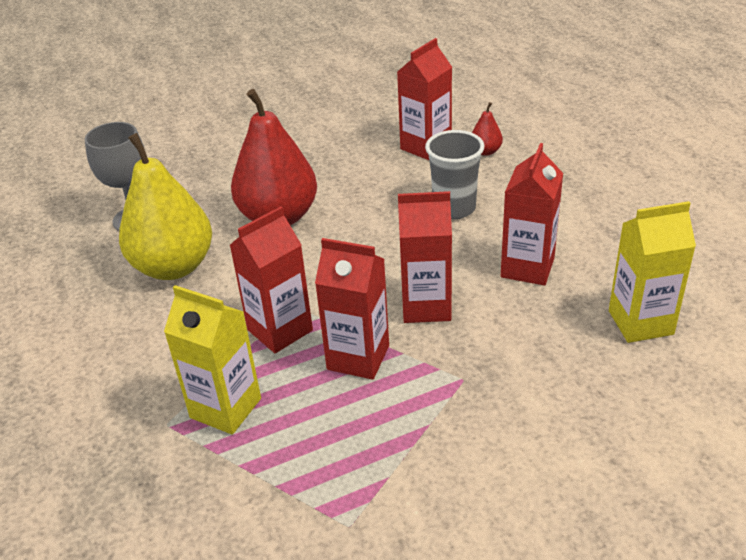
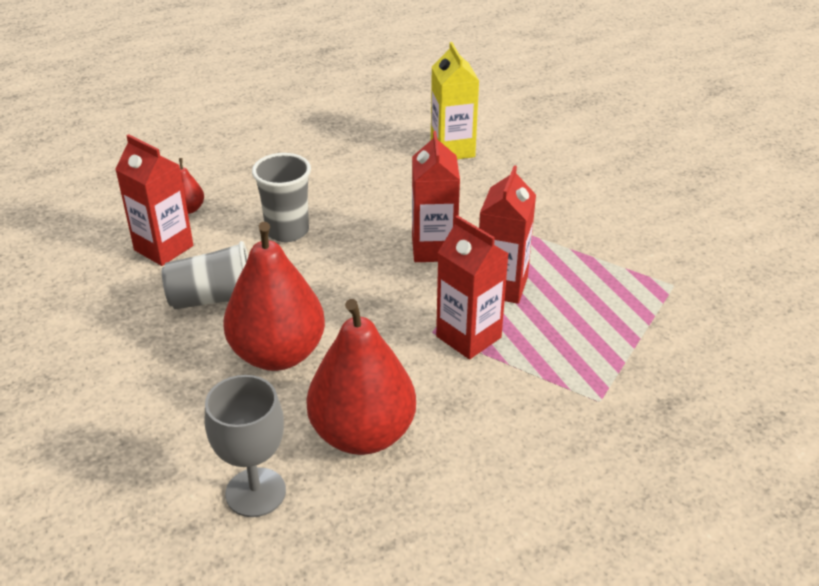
camera: 95 degrees left, 0 degrees up
(174, 267) = (362, 434): yellow pear -> red pear
(225, 408) = (573, 363): yellow carton -> none
(354, 179) = (214, 299): none -> grey cup
(527, 268) = (384, 194): red carton -> none

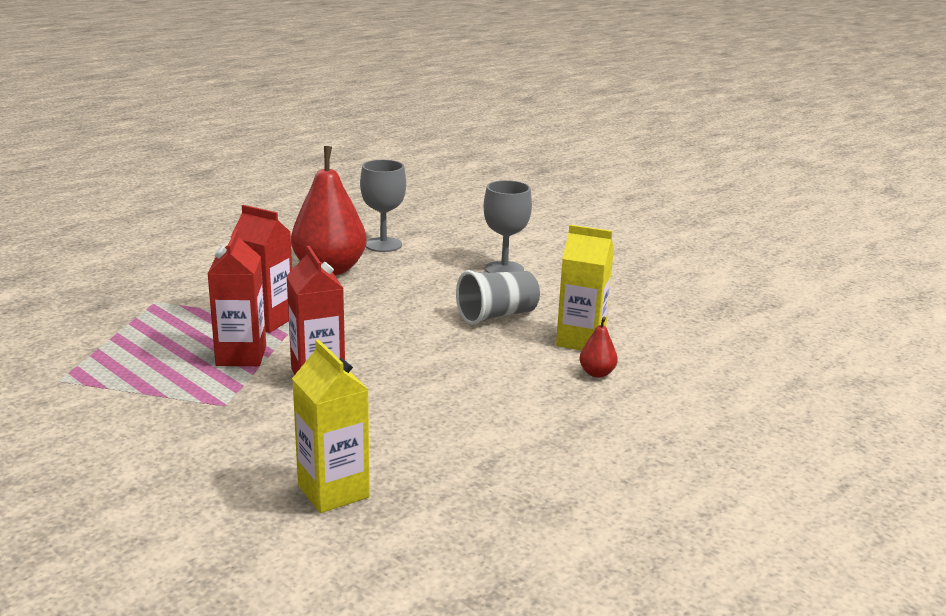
camera: 160 degrees right, 15 degrees down
(132, 388) = (504, 269): none -> grey goblet
(163, 248) = (580, 341): red carton -> yellow carton
(278, 354) = (416, 294): red pear -> none
(287, 231) = (478, 369): grey cup -> none

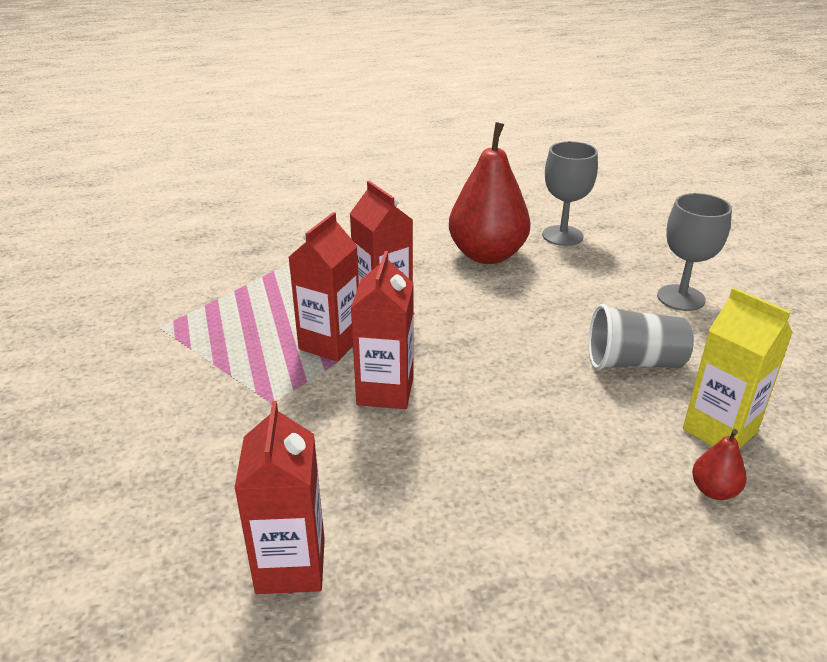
camera: 30 degrees right, 10 degrees up
(333, 491) = (291, 566): yellow carton -> red carton

